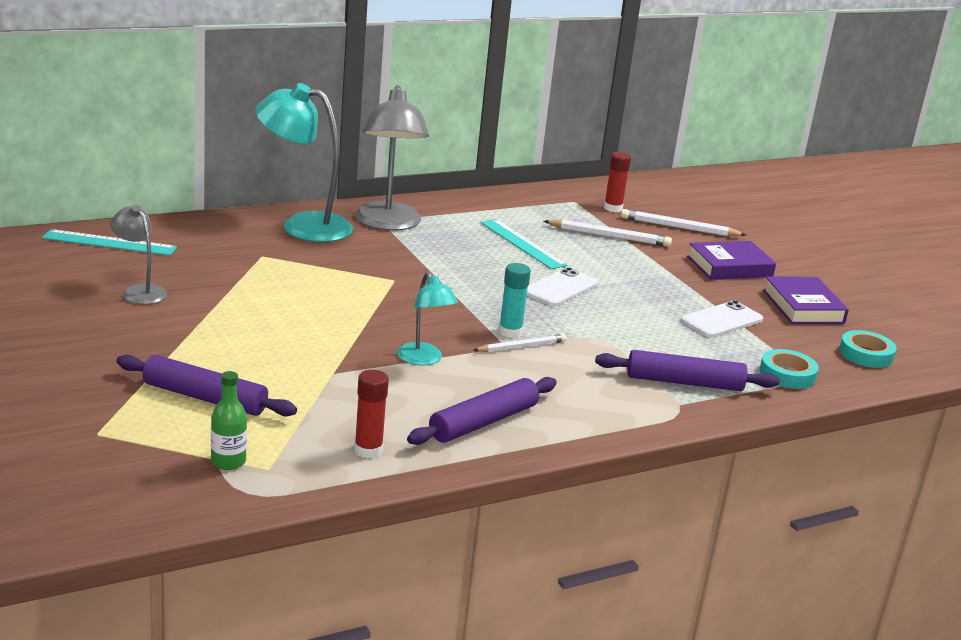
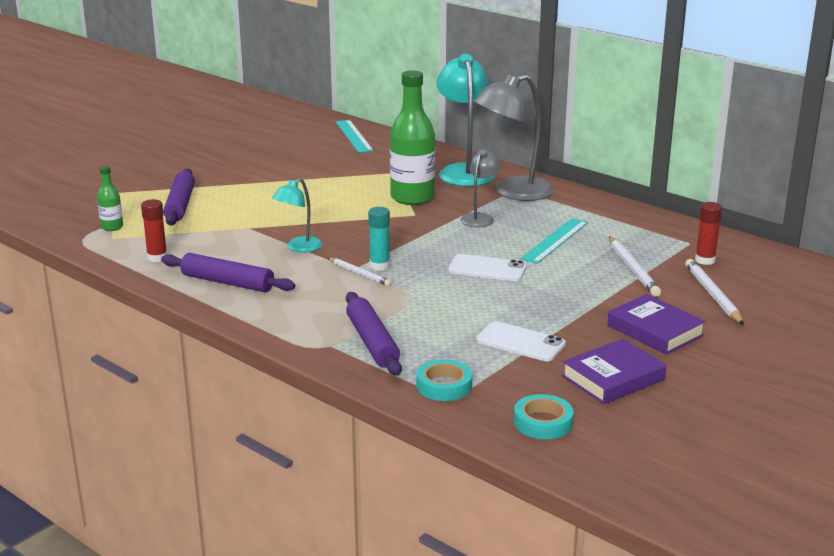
camera: 70 degrees right, 0 degrees up
(139, 291) = (297, 158): grey lamp -> grey lamp (479, 218)
(346, 268) = (412, 198): none -> green bottle

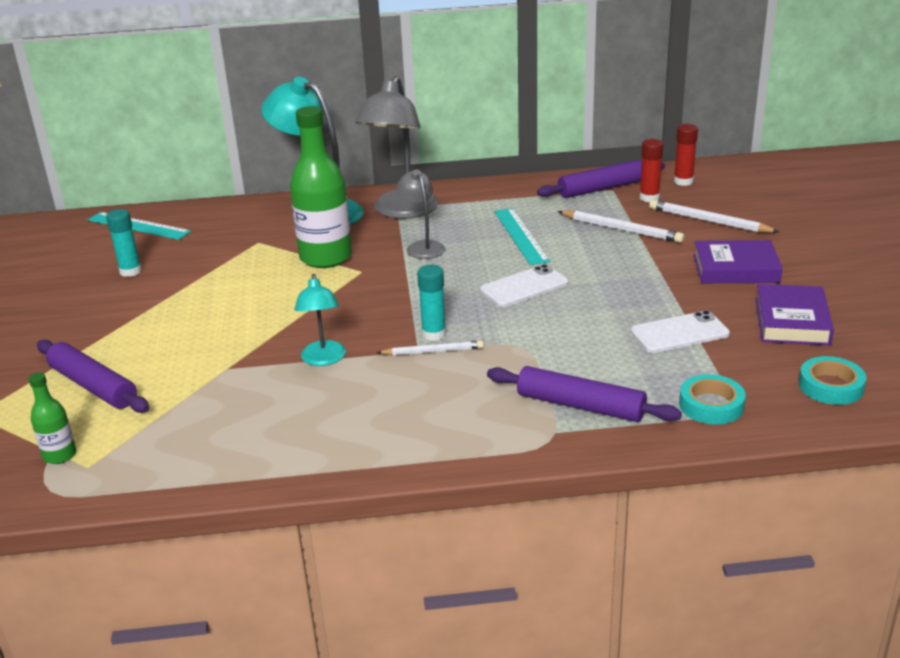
camera: 45 degrees left, 5 degrees up
(157, 257) = (193, 456): red glue stick -> red glue stick (683, 181)
(227, 282) = (329, 435): purple rolling pin -> purple rolling pin (602, 188)
(302, 158) = (130, 271): none -> turquoise glue stick

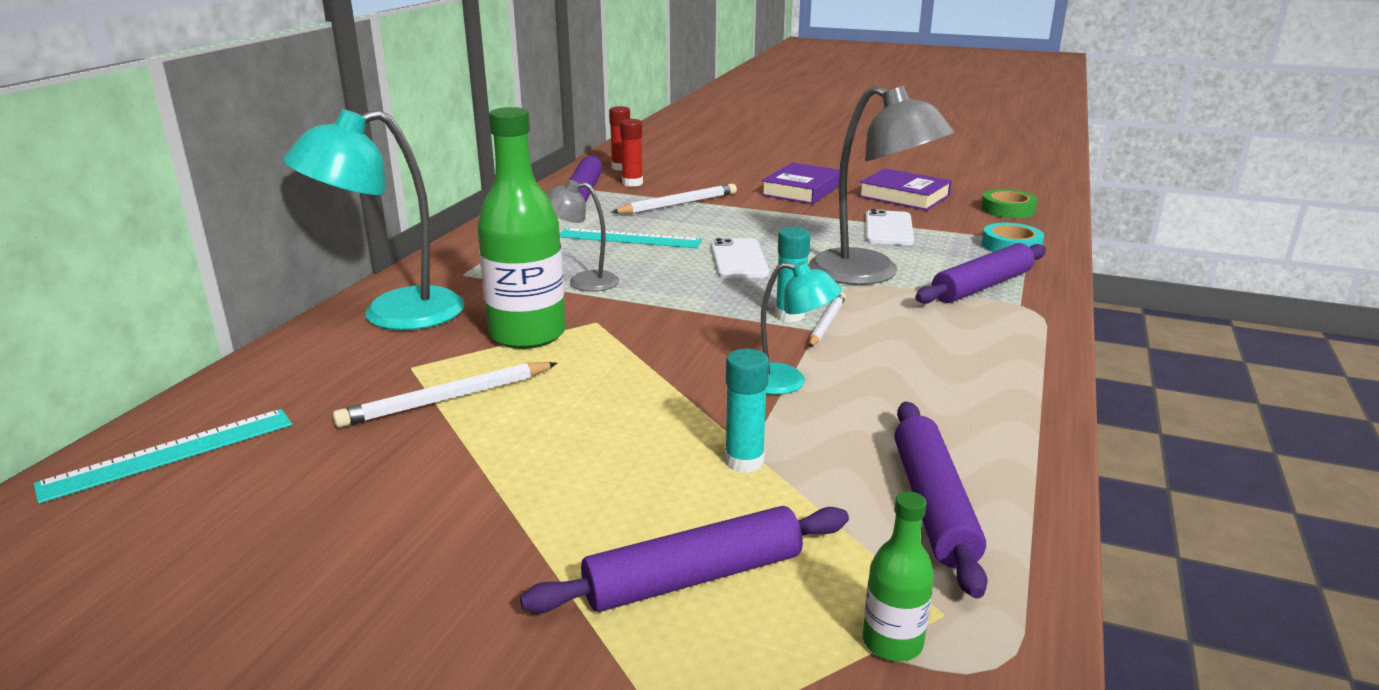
camera: 65 degrees left, 5 degrees down
(130, 271) = (333, 485): turquoise glue stick -> turquoise glue stick (744, 461)
(195, 444) = (932, 505): none -> purple rolling pin
(401, 211) = (477, 274): grey lamp -> grey lamp (869, 274)
(709, 221) = (708, 178): white pencil -> white pencil (447, 399)
(830, 386) = (1008, 209): turquoise tape -> green tape

